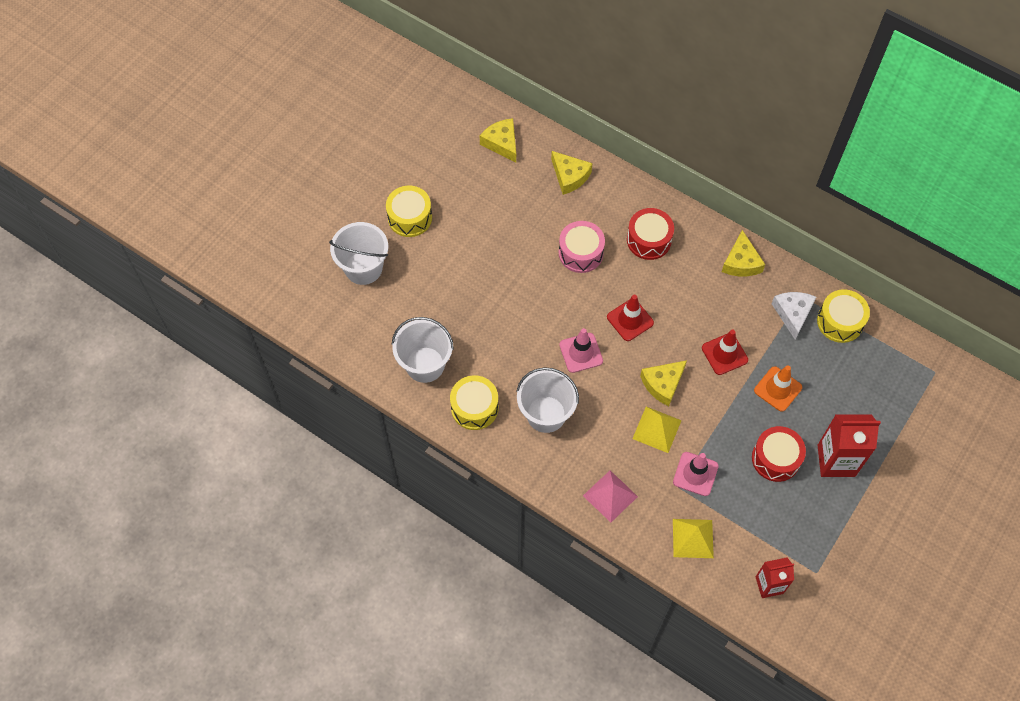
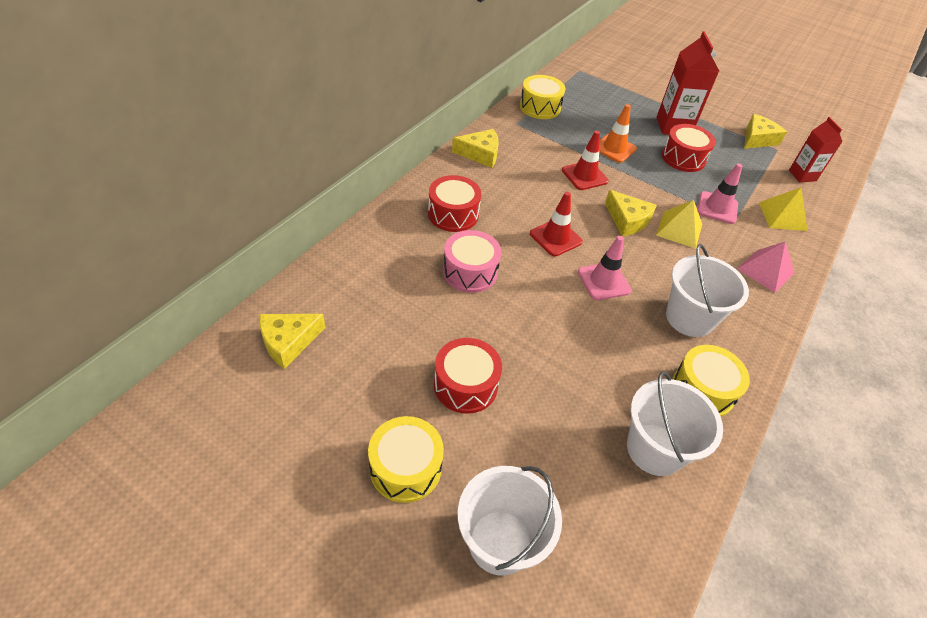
camera: 95 degrees left, 15 degrees down
(472, 250) = (465, 385): none -> red drum
(570, 176) = (357, 274): yellow cheese -> yellow cheese (757, 139)
(793, 314) = (535, 131): white cheese -> none

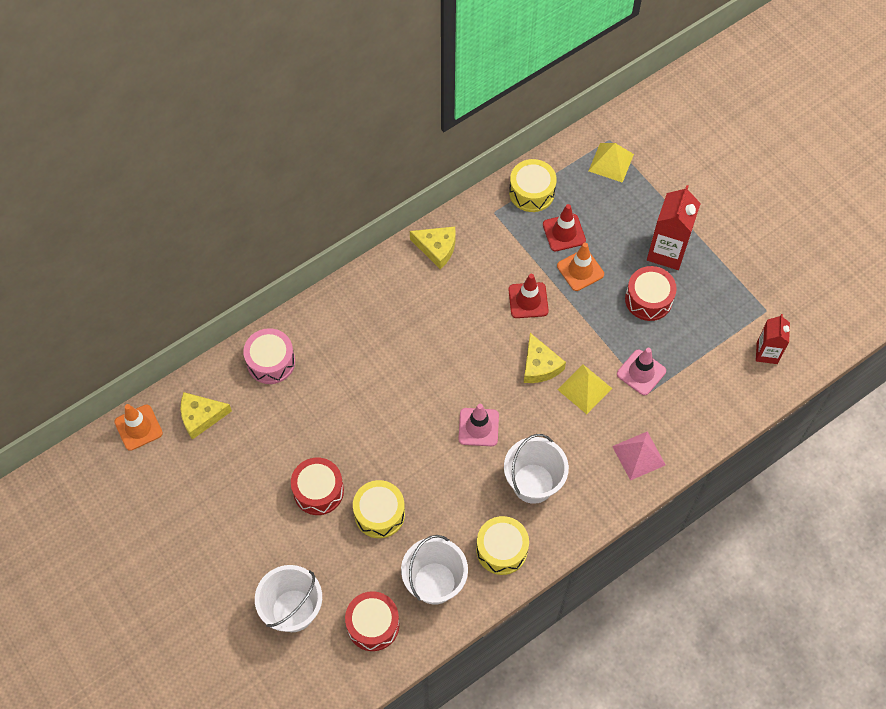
camera: 25 degrees right, 15 degrees up
(207, 373) = (138, 427): none -> orange traffic cone
(405, 468) = (251, 541): yellow drum -> yellow drum (379, 514)
(453, 214) = (378, 319): red drum -> red drum (373, 625)
(470, 272) = (366, 387): pink drum -> pink drum (271, 362)
(555, 238) = (460, 369): red traffic cone -> red traffic cone (564, 232)
(757, 139) = (754, 291): yellow cheese -> none
(782, 216) = (703, 399): yellow pyramid -> yellow pyramid (611, 162)

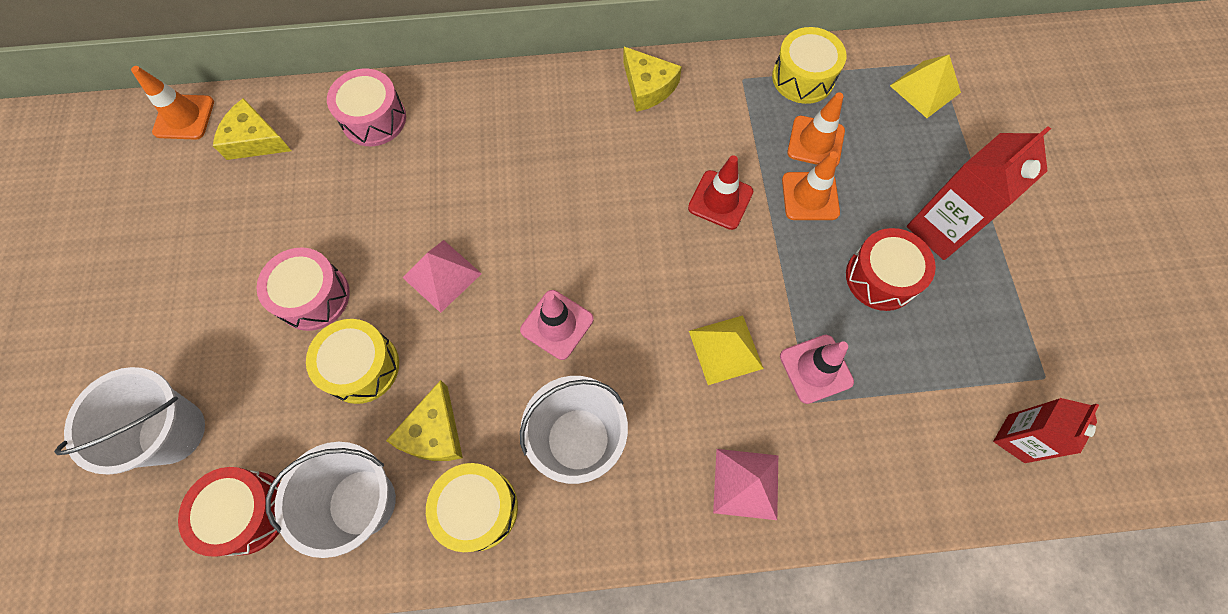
camera: 30 degrees right, 5 degrees up
(318, 491) = (313, 296): red drum -> pink drum
(389, 436) = (442, 275): none -> pink pyramid
(539, 366) = (684, 288): yellow cheese -> yellow cheese (434, 432)
(564, 232) = (815, 142): red traffic cone -> orange traffic cone

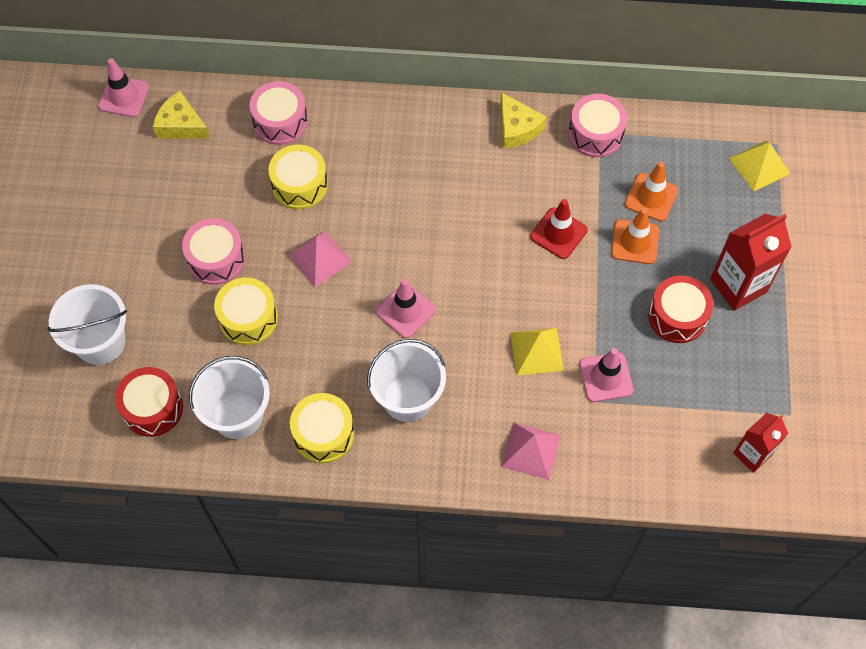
camera: 10 degrees right, 5 degrees down
(184, 117) = (124, 97): orange traffic cone -> pink traffic cone
(434, 432) = (298, 375): yellow cheese -> none
(737, 80) = (595, 134): none -> pink drum
(803, 77) = (654, 140): yellow drum -> yellow drum (299, 185)

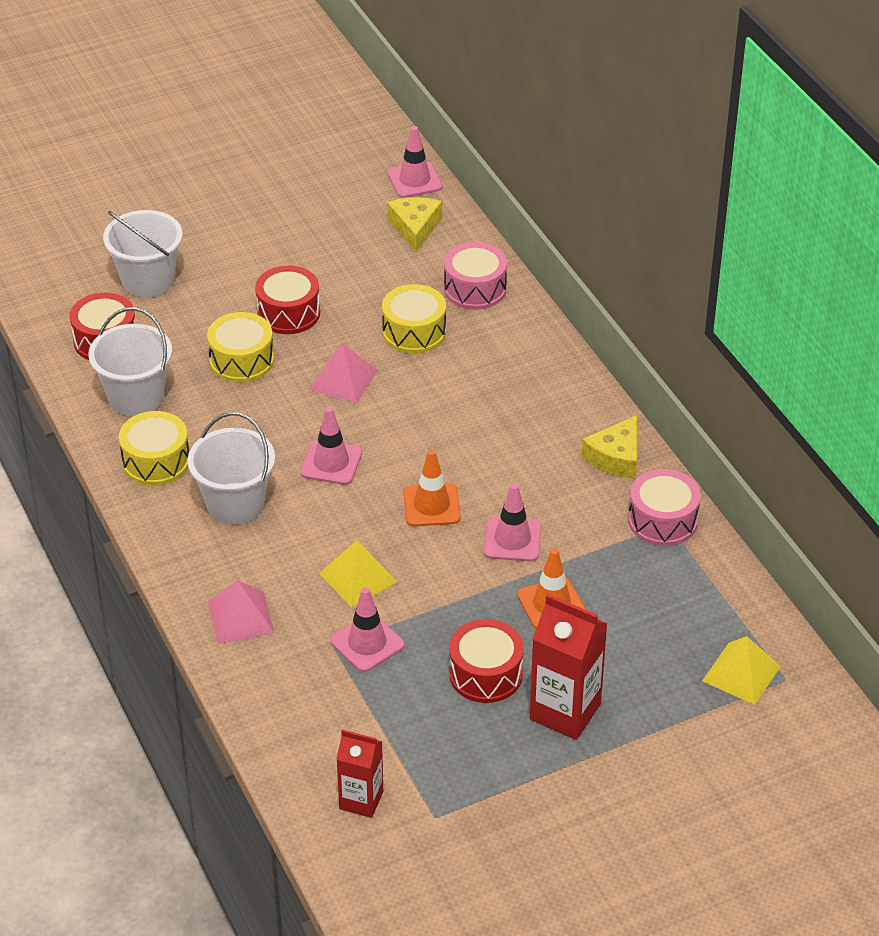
camera: 60 degrees right, 20 degrees down
(216, 259) = (288, 313): pink drum -> red drum
(558, 233) = (512, 539): red traffic cone -> pink traffic cone
(651, 197) = (620, 596): orange traffic cone -> orange traffic cone (431, 505)

